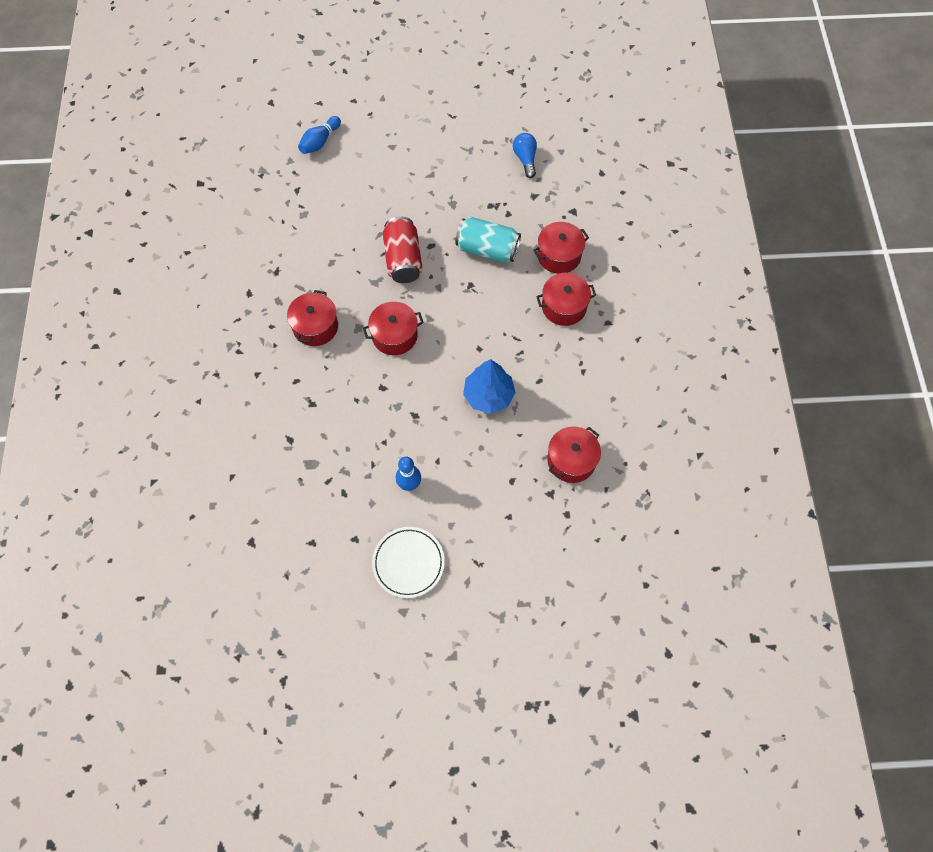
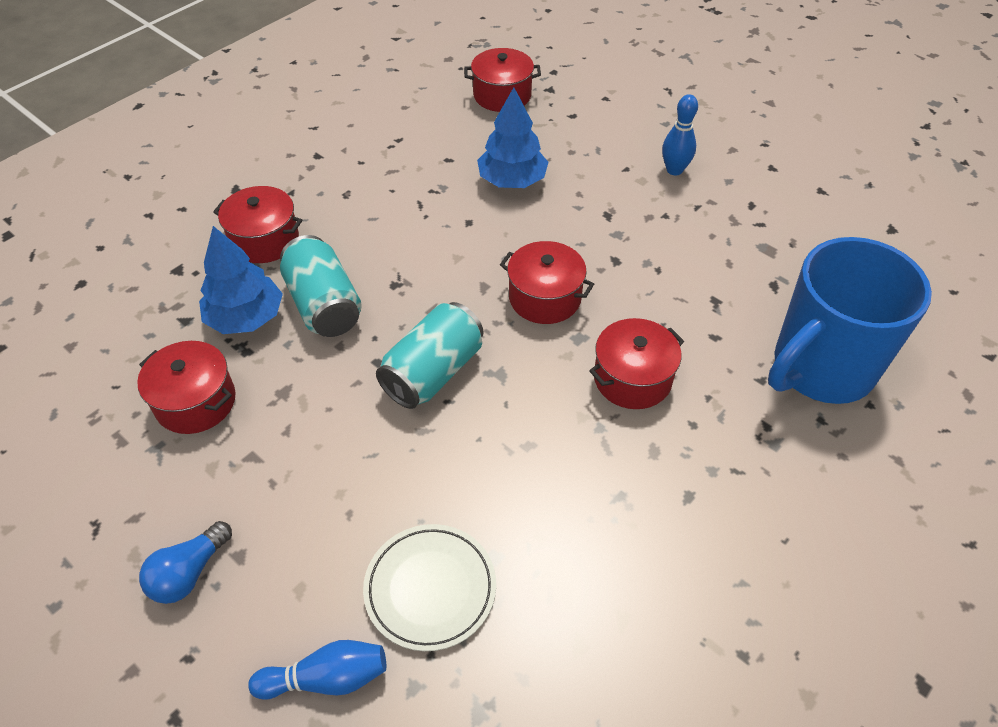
camera: 135 degrees left, 15 degrees down
(233, 403) = (820, 368): none -> blue mug
(403, 260) = (433, 372): red can -> turquoise can
(408, 563) = (734, 124): white plate -> white plate (430, 589)
(511, 217) = (246, 318): none -> blue tree
(525, 159) = (121, 372): blue light bulb -> blue light bulb (189, 573)
(564, 307) = (334, 195): red pot -> red pot (195, 402)

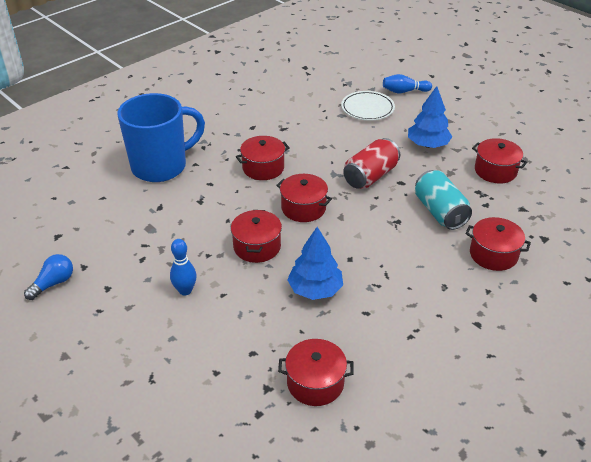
camera: 175 degrees left, 10 degrees down
(189, 573) = (468, 117): blue light bulb -> blue light bulb (53, 283)
(246, 318) = (485, 208): blue tree -> blue tree (428, 145)
(433, 372) = (370, 176): turquoise can -> red can
(601, 230) = (257, 247): none -> red pot

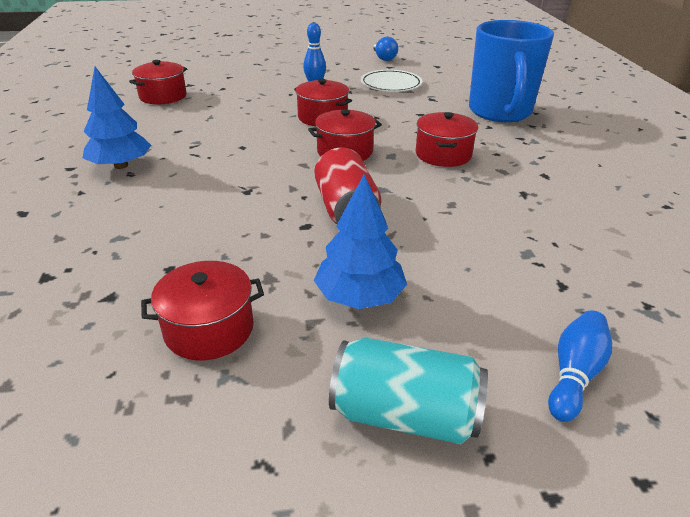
camera: 125 degrees right, 5 degrees down
(315, 289) = (236, 122): blue tree -> blue tree (121, 165)
(367, 108) = (531, 289): white plate -> white plate (391, 84)
(440, 212) = (215, 225): turquoise can -> turquoise can (404, 414)
(493, 254) = (103, 222): red pot -> none

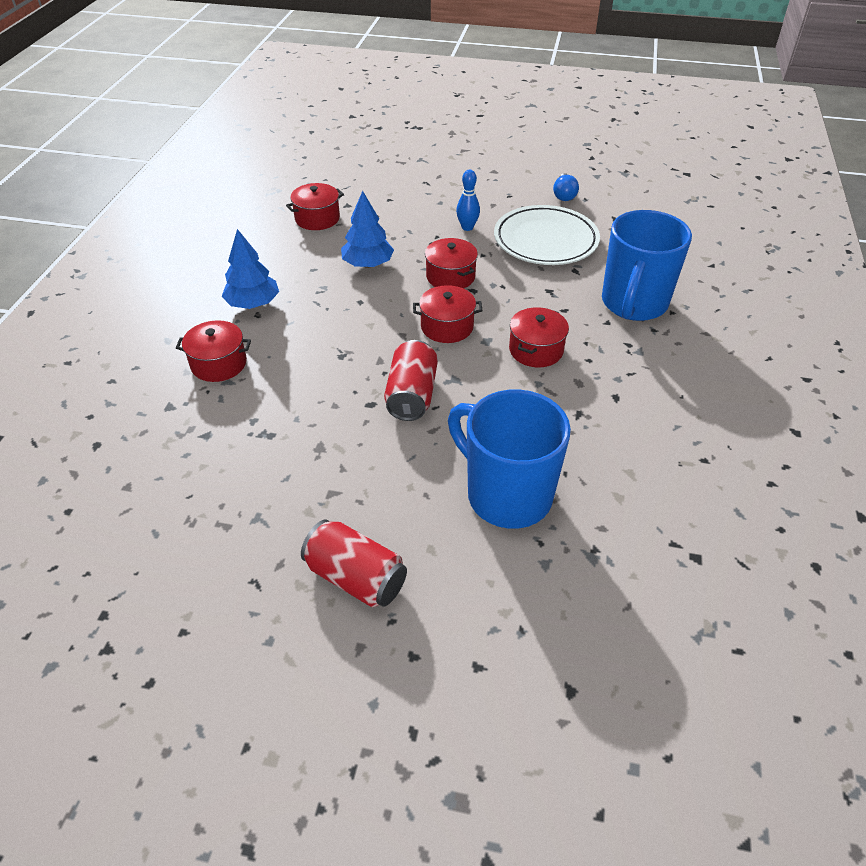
camera: 20 degrees right, 10 degrees up
(209, 329) = (261, 479): red pot -> red pot (219, 364)
(359, 297) = (376, 481): blue tree -> blue tree (368, 264)
(391, 84) = (545, 240): white plate -> white plate, size x1.59
(404, 414) = (356, 578): turquoise can -> red can
(514, 276) = (506, 495): none -> blue mug
(574, 374) = (490, 585): blue bowling pin -> none

